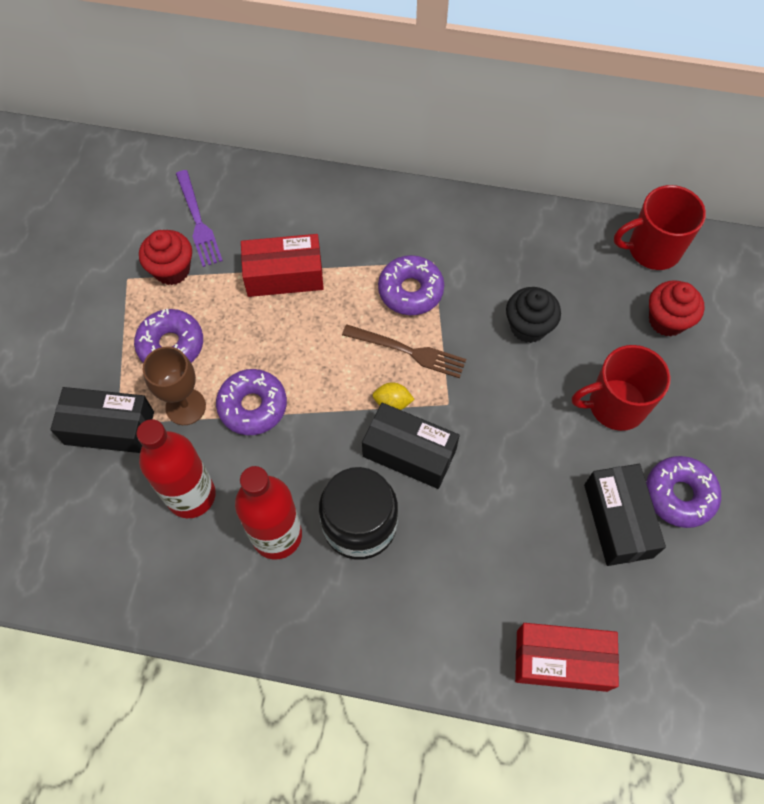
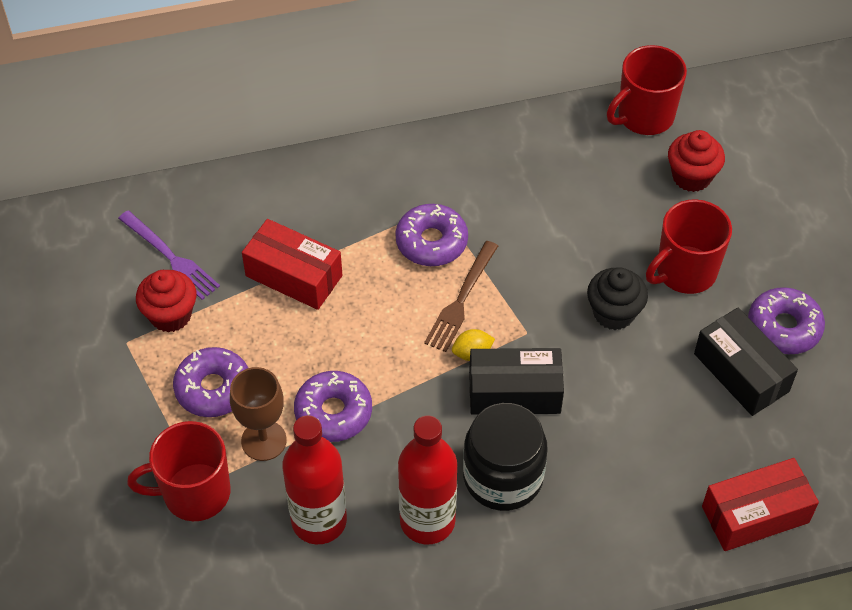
camera: 25 degrees left, 10 degrees down
(109, 428) = (194, 493): black box -> red mug
(284, 275) = (294, 276): red box -> red box turned 60 degrees clockwise
(408, 351) = (461, 300): brown fork -> brown fork turned 120 degrees clockwise
(528, 327) = (565, 232): black cupcake -> black cupcake (614, 313)

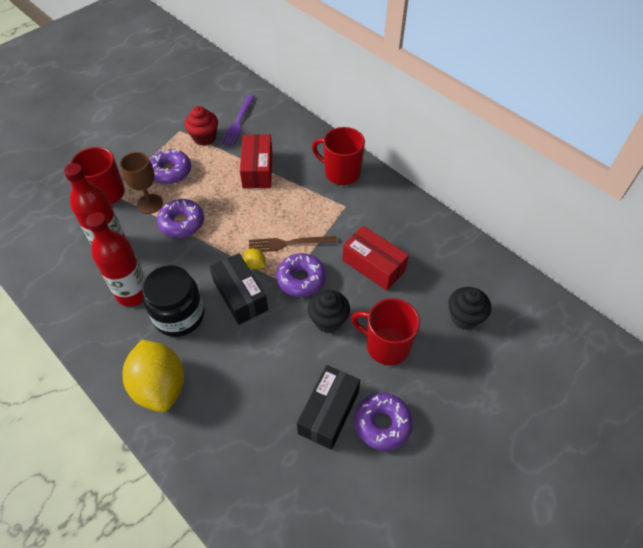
camera: 60 degrees right, 0 degrees up
(431, 242) = (318, 213): purple donut -> purple donut (301, 279)
(603, 540) = (160, 386): none -> yellow lemon
(644, 116) = (490, 272): red mug -> red mug (341, 173)
(691, 177) = (464, 317): red cupcake -> black cupcake
(755, 514) = (220, 468): red box -> red box (373, 265)

